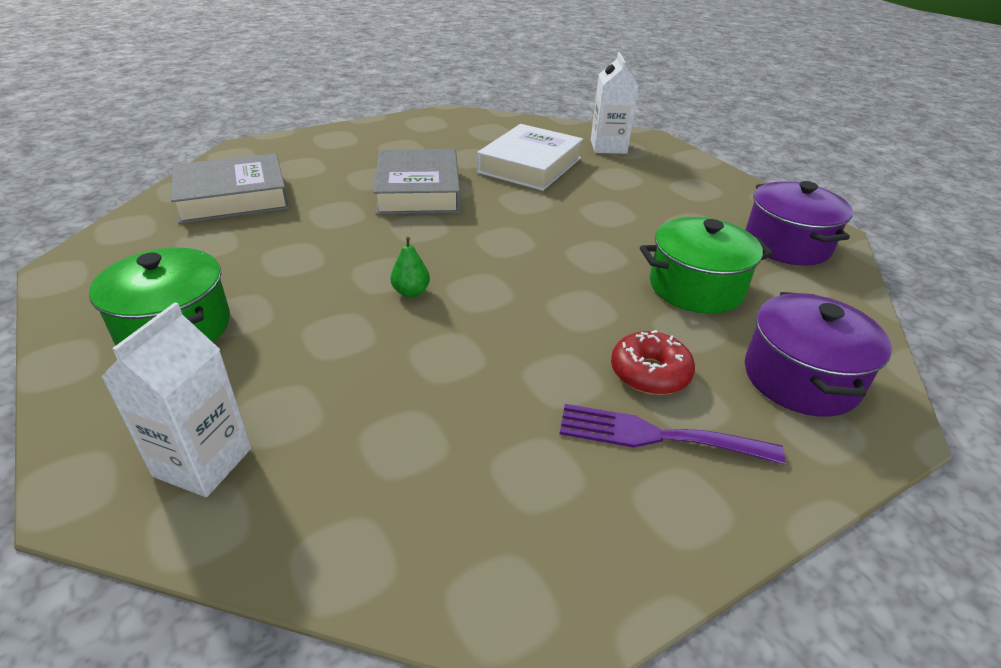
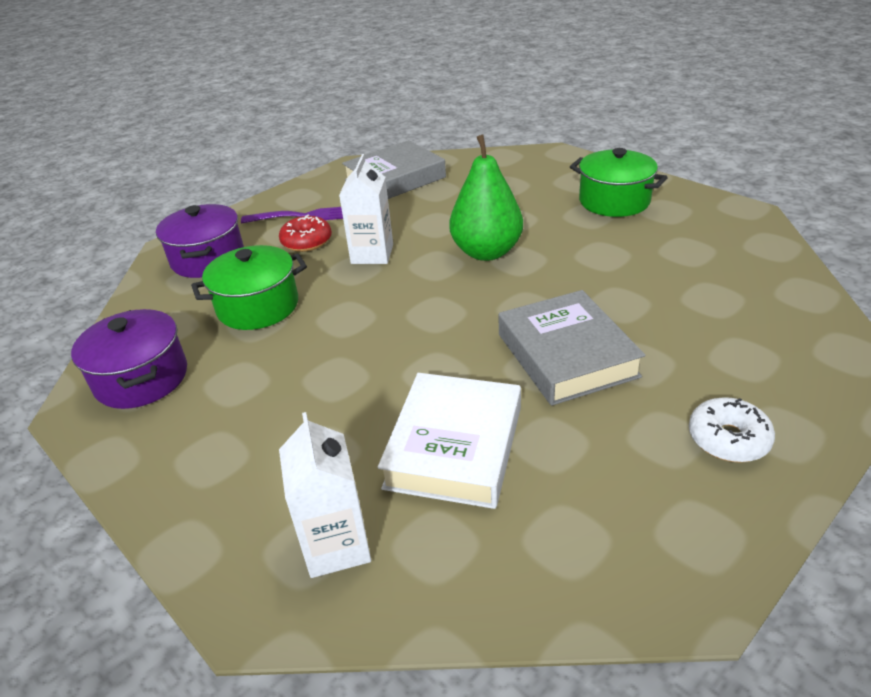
camera: 170 degrees right, 0 degrees up
(203, 462) = (521, 167): white carton -> white carton (372, 254)
(233, 197) = (742, 296): grey book -> grey book (395, 179)
(368, 141) = (728, 439): none -> white donut
(411, 292) = (486, 252): green pear -> green pear, size x2.39

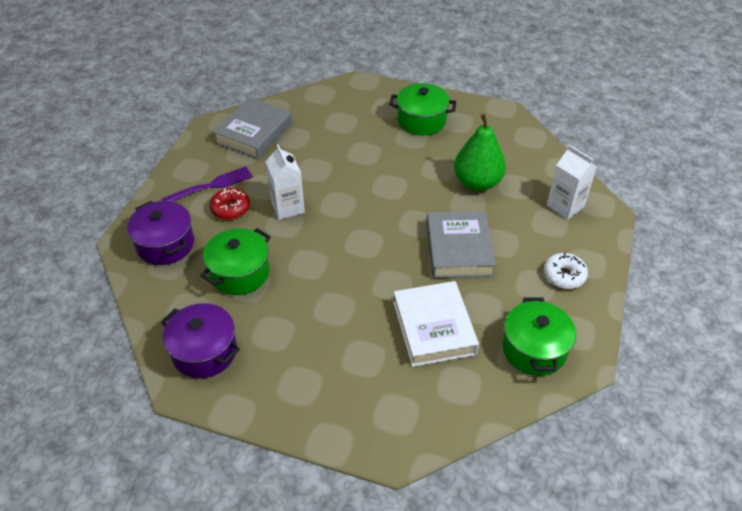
camera: 30 degrees left, 10 degrees up
(336, 545) = (410, 405): white carton -> white carton (565, 206)
(486, 252) = (365, 185): green pear -> green pear (477, 182)
(566, 355) = (458, 249): grey book -> grey book turned 45 degrees clockwise
(603, 536) = (534, 349): none -> green pot

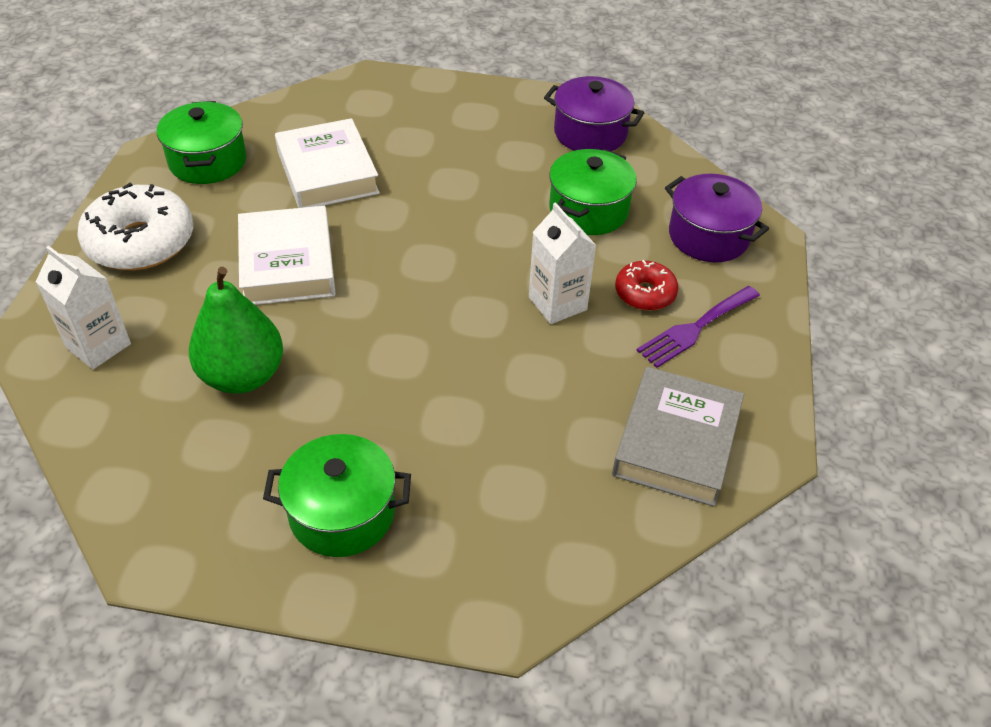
camera: 170 degrees right, 0 degrees up
(458, 249) = (287, 263): grey book -> white book
(564, 275) = (140, 242): white donut -> white donut, size x1.81

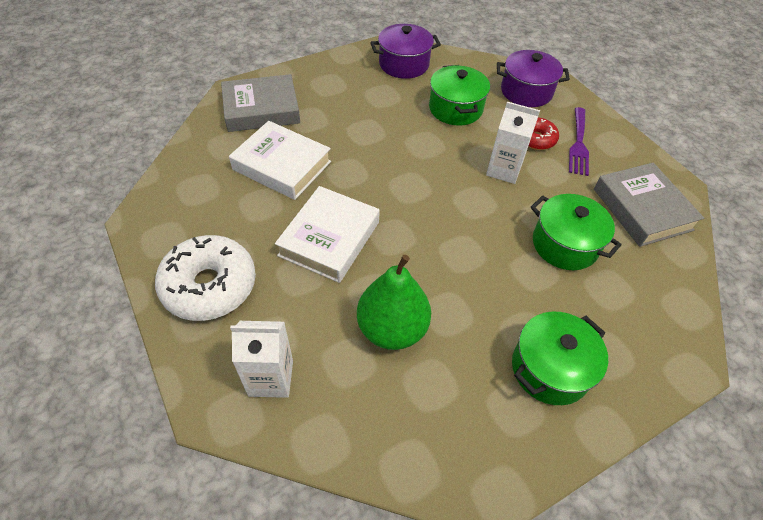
camera: 40 degrees left, 5 degrees up
(208, 161) = (189, 202): green pot -> green pot (565, 244)
(287, 263) = (329, 238): white book -> white book turned 75 degrees clockwise
(374, 108) = (261, 109): none -> grey book

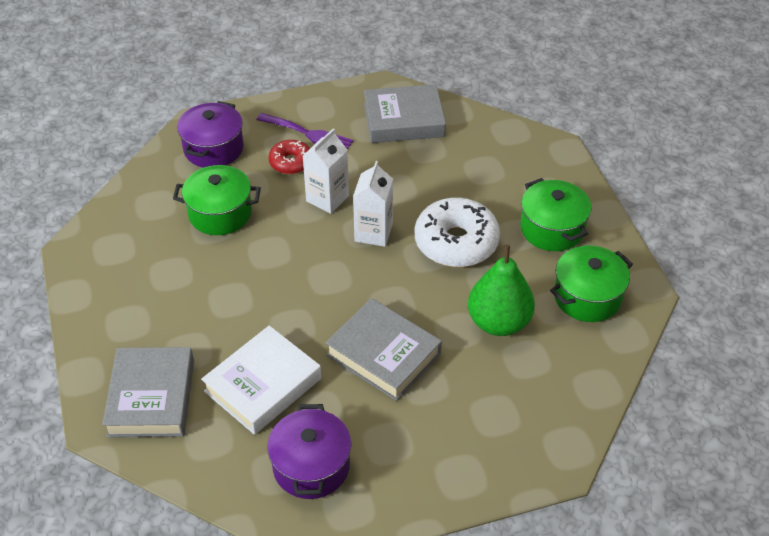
camera: 75 degrees left, 5 degrees down
(209, 286) = (423, 462): white donut -> white donut (456, 242)
(271, 378) = (535, 417): white carton -> white carton (373, 233)
(329, 238) = (383, 354): white book -> grey book
(404, 64) = (118, 242): purple pot -> purple pot (311, 466)
(565, 244) = (431, 182): green pot -> green pot (587, 297)

